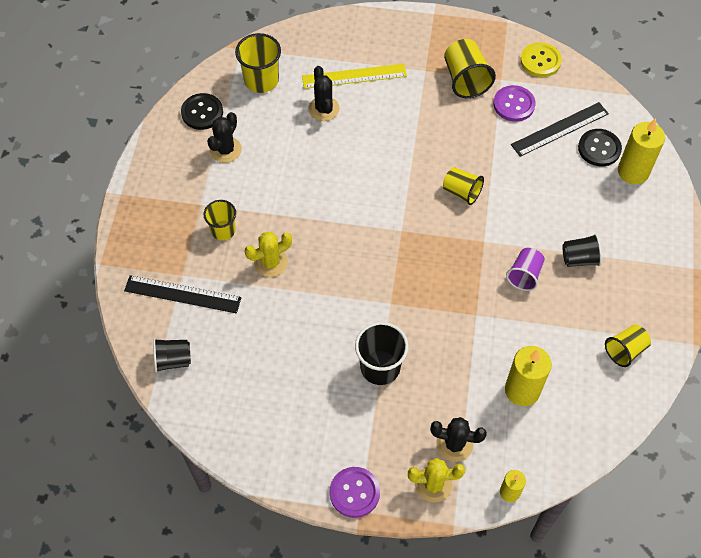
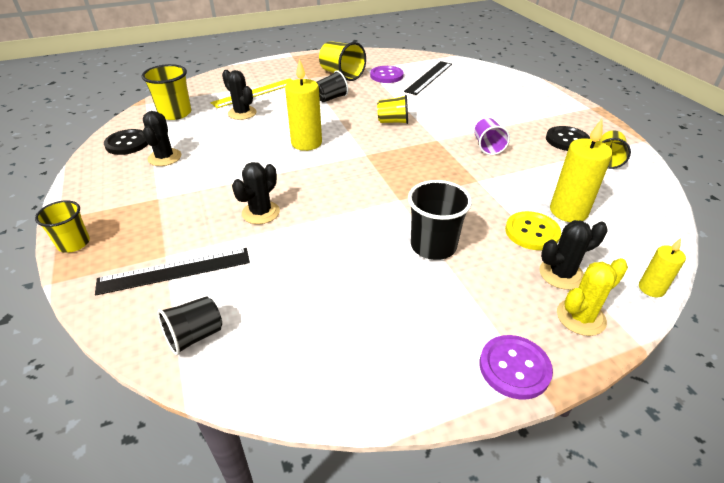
camera: 30 degrees left, 20 degrees down
(223, 230) = (194, 207): yellow cup -> yellow cup (74, 243)
(271, 262) = (260, 212): yellow cactus -> black cactus
(540, 61) = (384, 56): yellow button -> yellow button (532, 232)
(579, 259) = (515, 126): black cup -> black cup (331, 98)
(599, 148) = (464, 78): black button -> black button (567, 140)
(633, 171) = (497, 81): yellow candle -> yellow candle (306, 143)

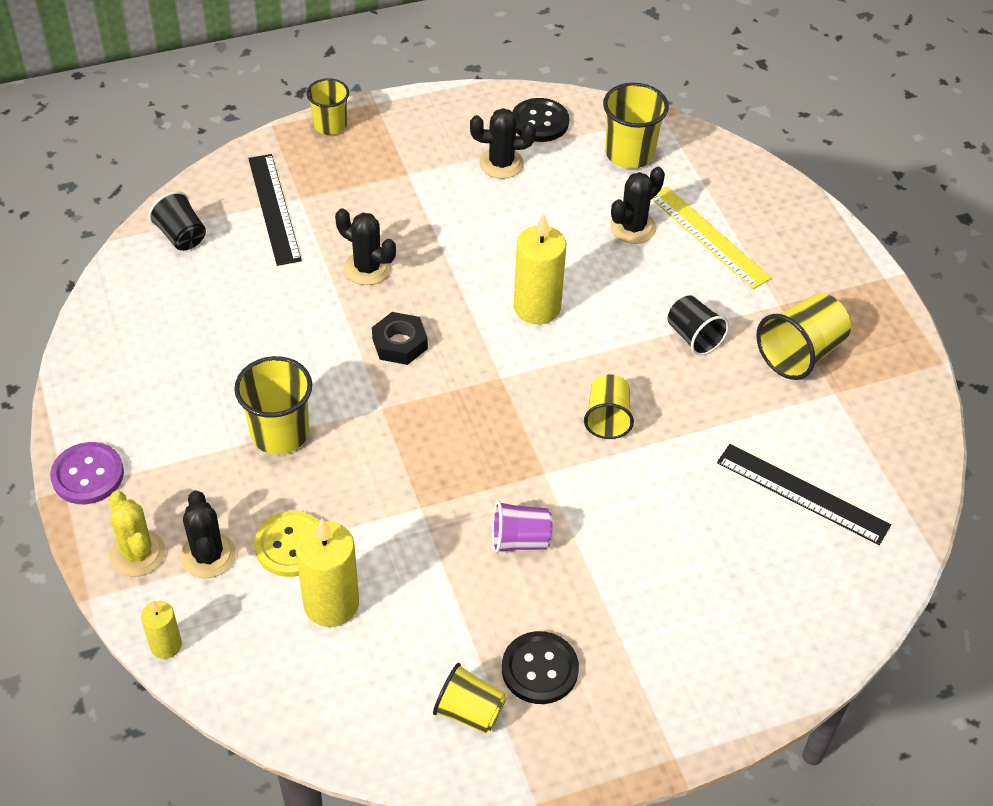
camera: 90 degrees right, 10 degrees up
(339, 194) = (400, 343): none -> black nut
(386, 76) = (802, 423): purple button -> none
(433, 246) = (280, 433): black cup -> yellow cup

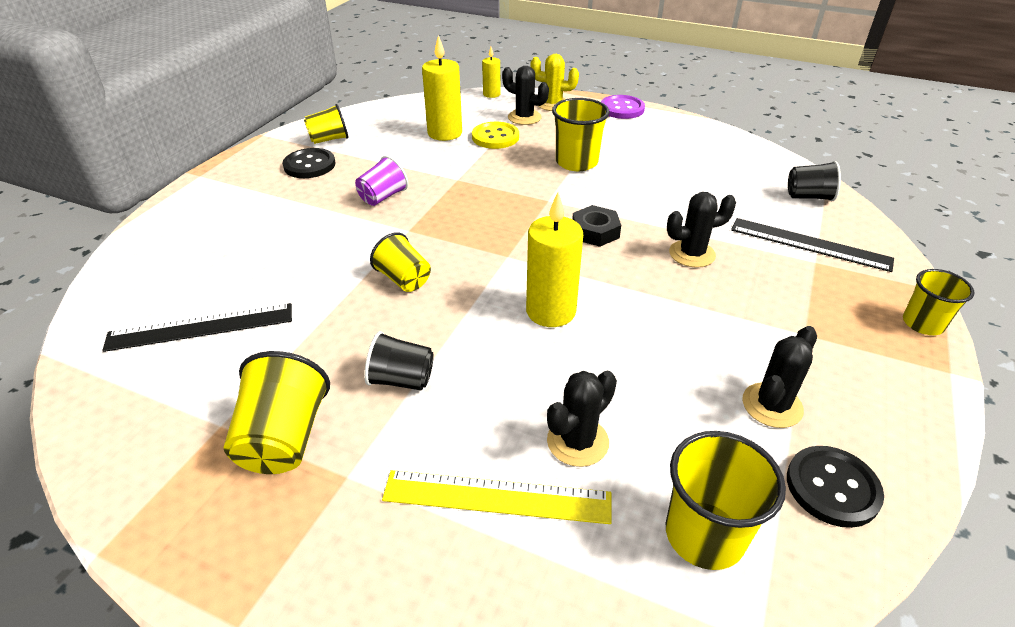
camera: 135 degrees right, 10 degrees down
(633, 227) = (577, 441): black cactus -> black cactus turned 45 degrees clockwise

